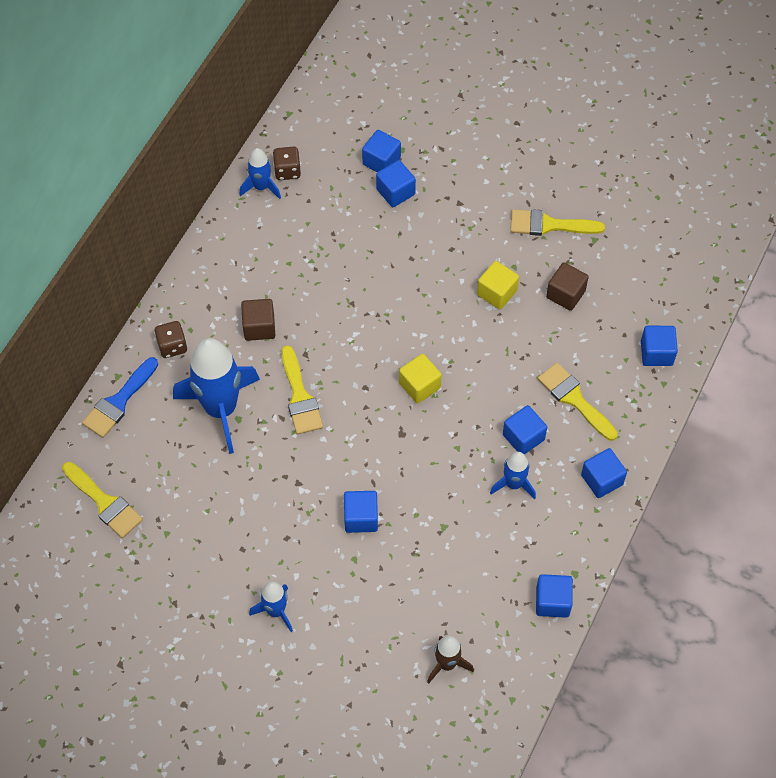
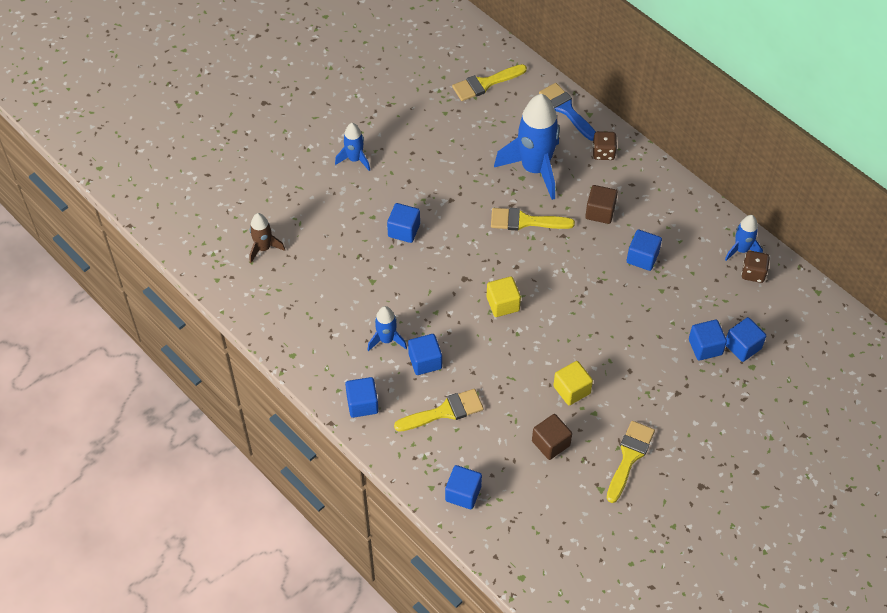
camera: 110 degrees right, 5 degrees down
(552, 601) = (277, 331): blue cube -> blue cube (642, 257)

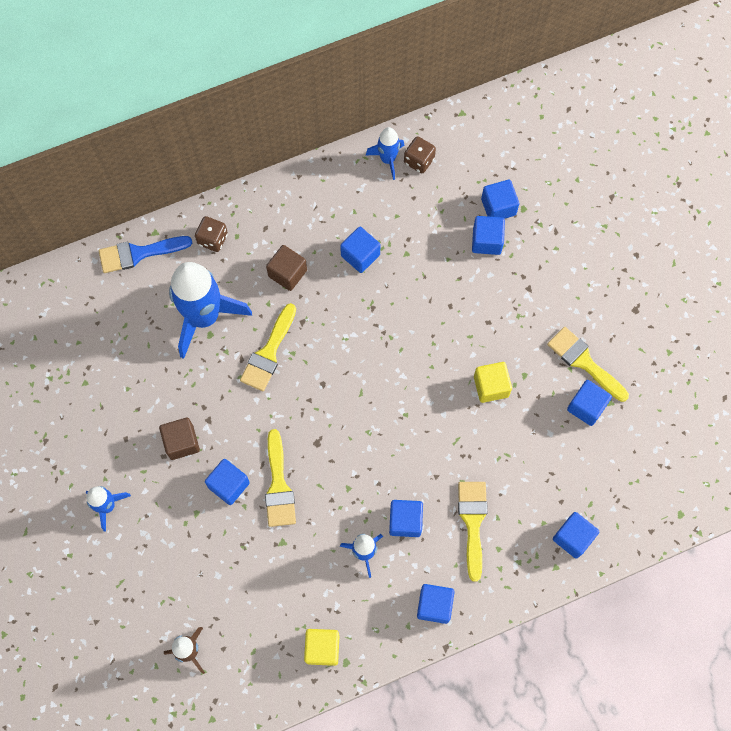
camera: 70 degrees left, 15 degrees up
(485, 84) = (63, 324): yellow brush -> yellow brush (278, 486)
(503, 304) = (364, 415): yellow cube -> yellow cube (322, 648)
(551, 443) = (544, 430): brown cube -> brown cube (181, 442)
(588, 471) = (586, 407): none -> blue cube

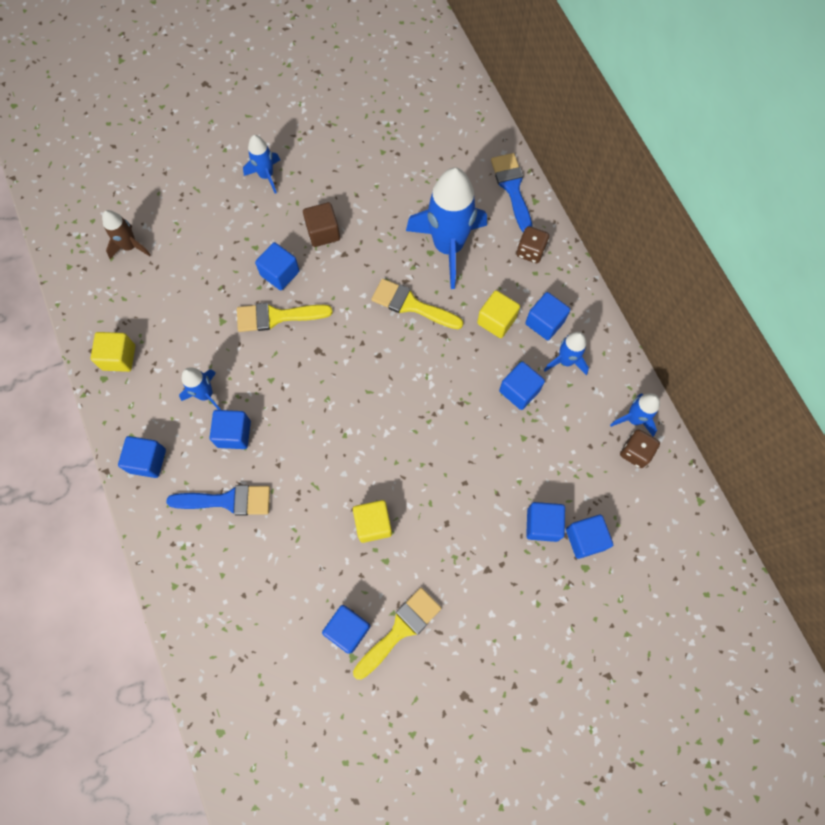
camera: 90 degrees right, 0 degrees up
(287, 273) = (496, 320): brown cube -> yellow cube
(330, 213) = (565, 361): none -> blue rocket
(473, 522) = (228, 501): yellow brush -> blue brush
(573, 537) = (203, 606): blue cube -> blue cube (544, 322)

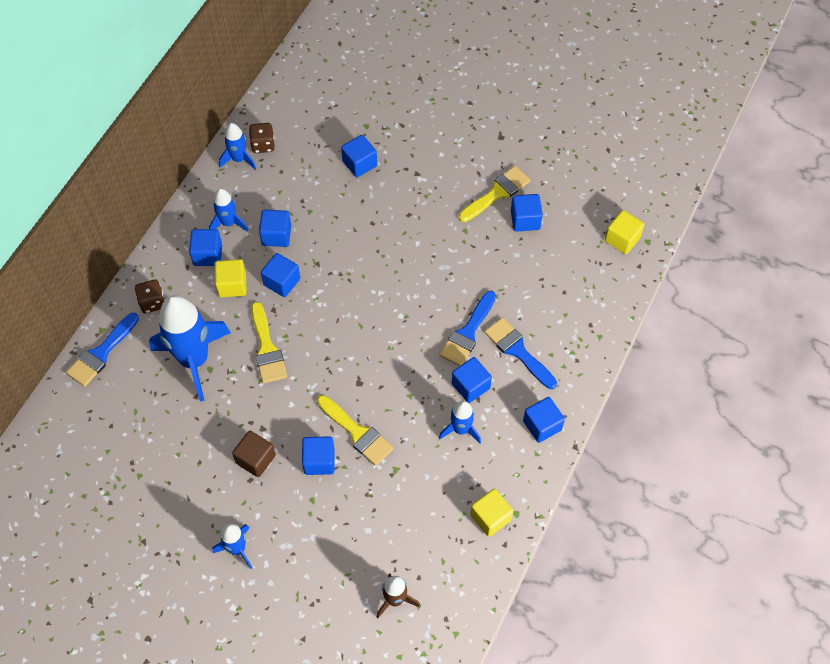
camera: 130 degrees left, 10 degrees down
(282, 473) = (467, 333): none -> blue brush
(373, 524) = (449, 254): yellow cube -> yellow cube (622, 239)
(400, 629) = (497, 193): yellow brush -> yellow brush turned 135 degrees clockwise
(585, 539) = (347, 136): blue cube -> blue cube (282, 282)

